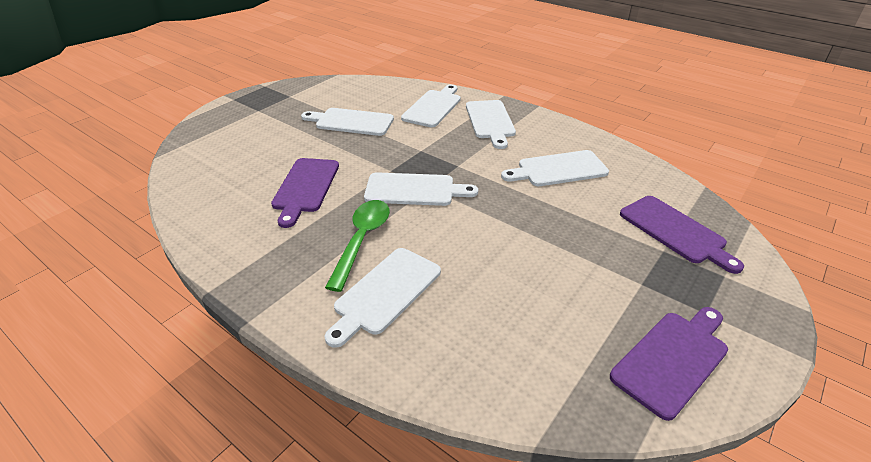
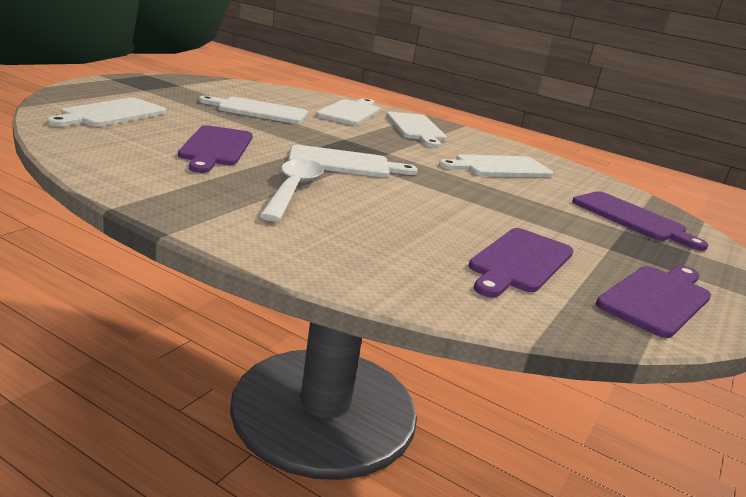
camera: 10 degrees left, 15 degrees down
(362, 240) = (293, 190): green spoon -> white spoon
(385, 293) = (330, 228): white cutting board -> white cutting board (111, 114)
(549, 319) = (519, 262): none -> purple cutting board

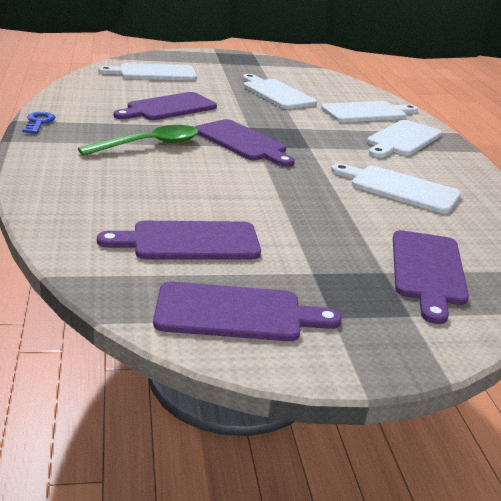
camera: 50 degrees right, 5 degrees up
(142, 202) = (39, 122): none -> blue key
(293, 190) = (149, 145): white spoon -> green spoon
(344, 163) = (242, 142): white cutting board -> purple cutting board

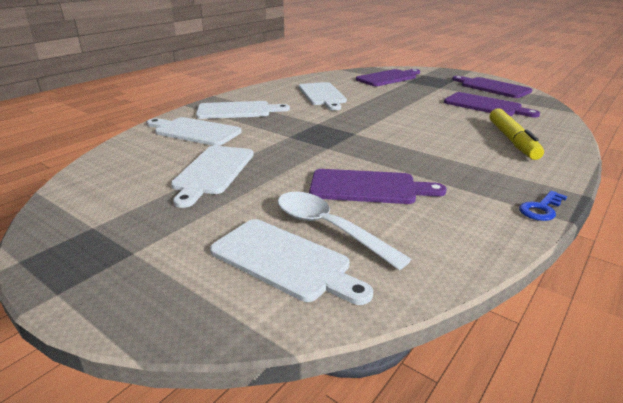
camera: 130 degrees left, 0 degrees up
(102, 181) = (512, 140): none -> yellow marker
(149, 145) = (444, 155): green spoon -> none
(155, 86) = (329, 228): none -> white spoon
(242, 142) = (360, 138): purple cutting board -> none

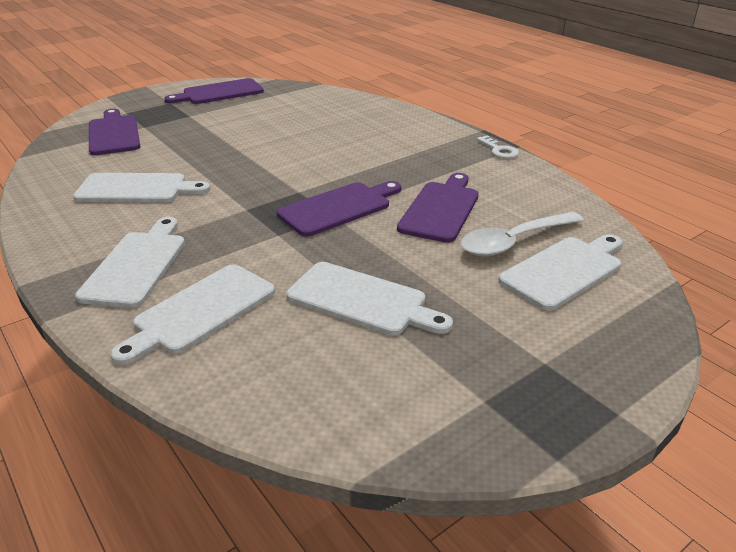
camera: 75 degrees left, 5 degrees up
(485, 105) = (272, 110): purple cutting board -> purple cutting board (338, 208)
(512, 140) = (370, 124): yellow marker -> none
(541, 209) = (499, 150): blue key -> white key

